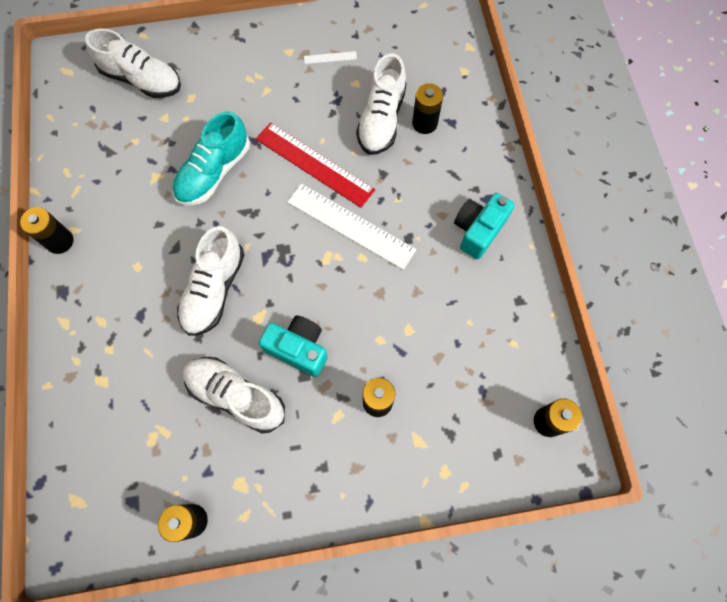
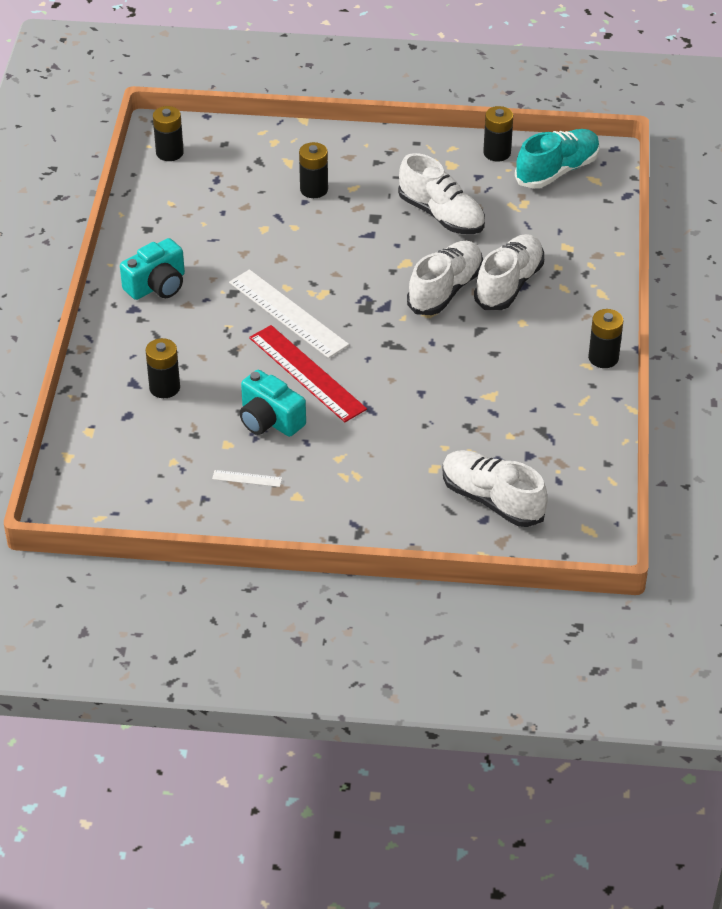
camera: 165 degrees left, 25 degrees down
(214, 172) = (423, 387): turquoise shoe -> turquoise shoe (557, 171)
(298, 349) = (374, 235): turquoise camera -> turquoise camera (269, 420)
(381, 120) = (213, 400): white shoe -> white shoe (509, 284)

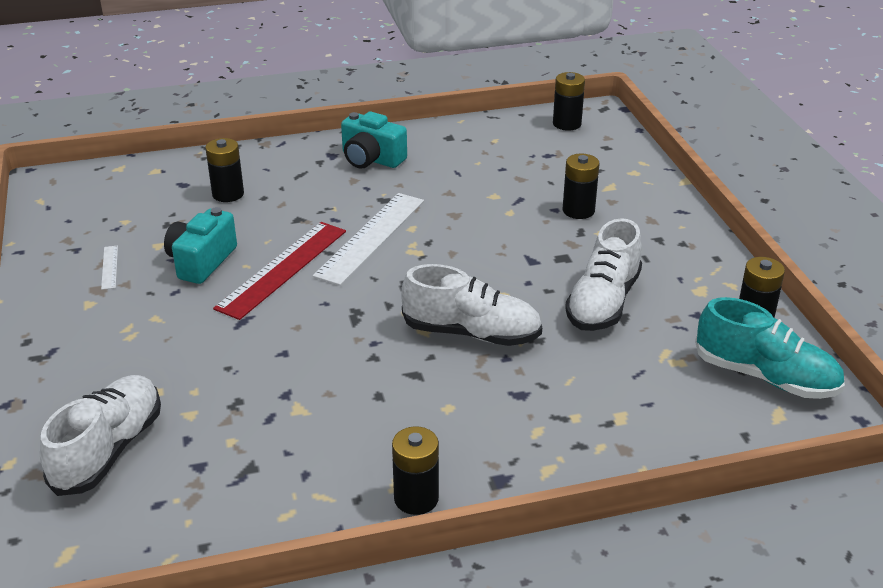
camera: 70 degrees right, 10 degrees down
(509, 284) = (513, 381): white shoe -> none

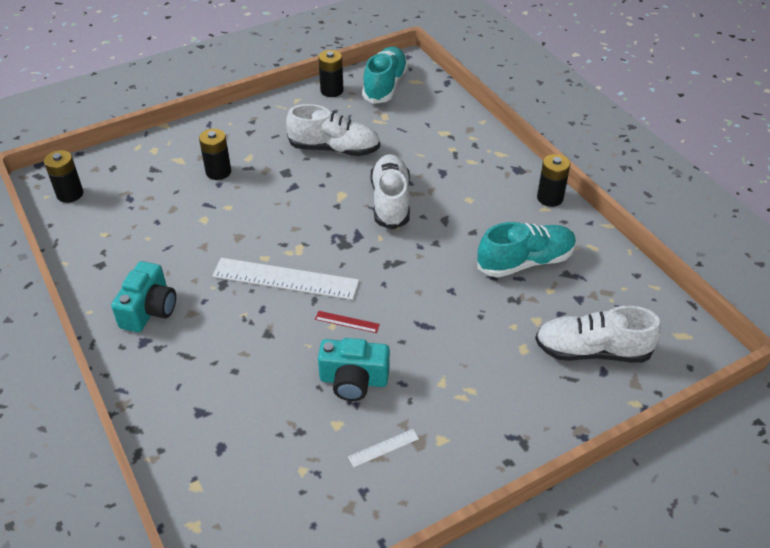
camera: 105 degrees left, 10 degrees up
(228, 194) = (234, 401): black battery -> none
(282, 268) = (347, 322): red ruler -> red ruler, size x0.42
(295, 432) = (525, 262): none -> turquoise shoe

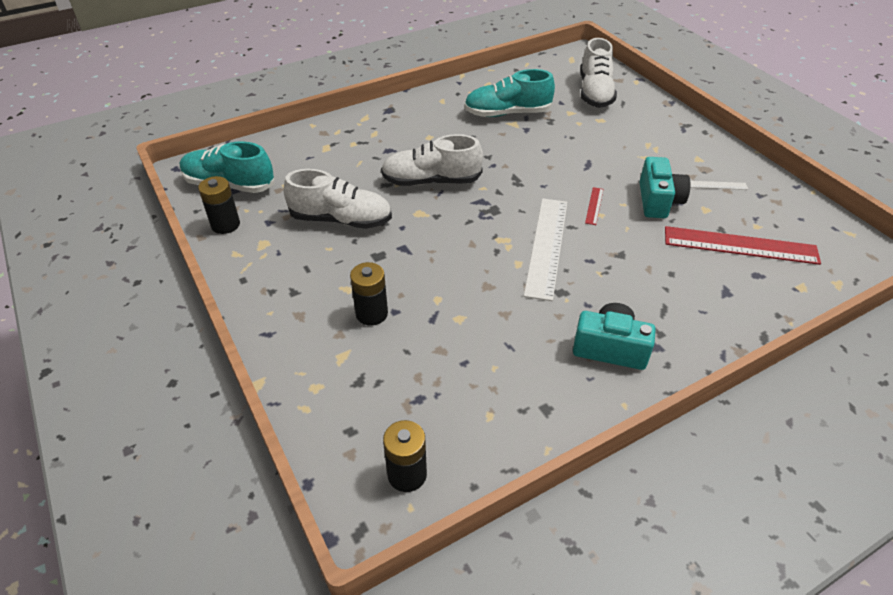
camera: 90 degrees left, 0 degrees up
(269, 443) = (740, 246): none -> red ruler
(334, 149) = (341, 220): white shoe -> white shoe turned 90 degrees clockwise
(383, 447) = (717, 185): white ruler -> white ruler turned 60 degrees counterclockwise
(525, 262) = (507, 113): turquoise shoe -> turquoise shoe turned 75 degrees counterclockwise
(550, 198) = (428, 97): black battery -> none

